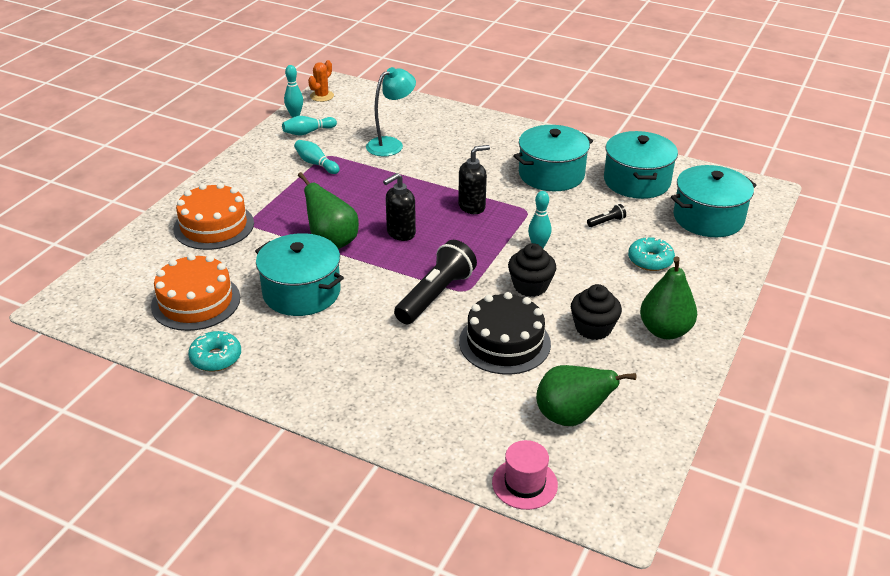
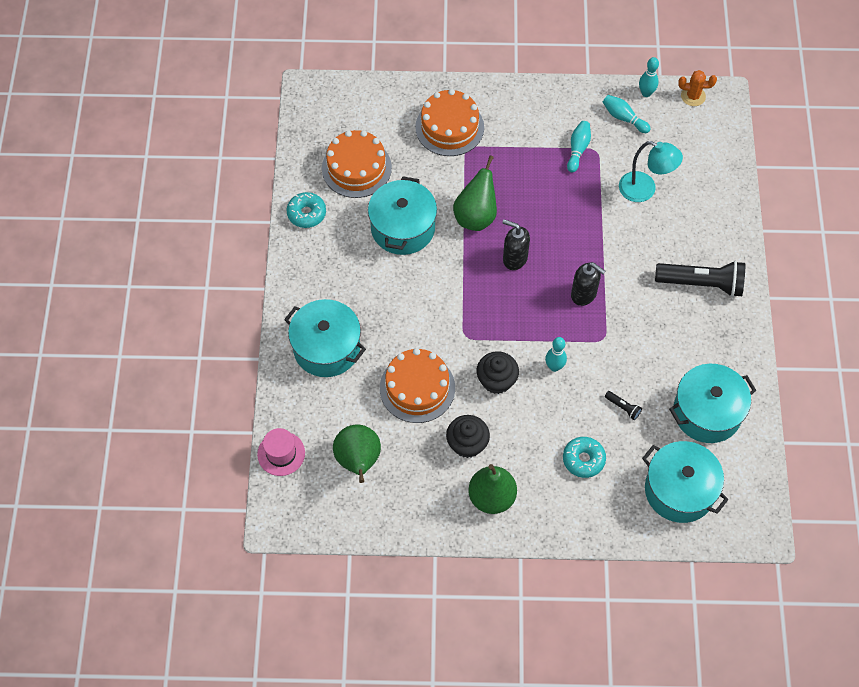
camera: 65 degrees right, 25 degrees up
(435, 295) = (448, 318): black flashlight -> black flashlight (701, 283)
(504, 342) = (417, 388): black cake -> orange cake
(551, 174) = (674, 337): turquoise pot -> turquoise pot (326, 348)

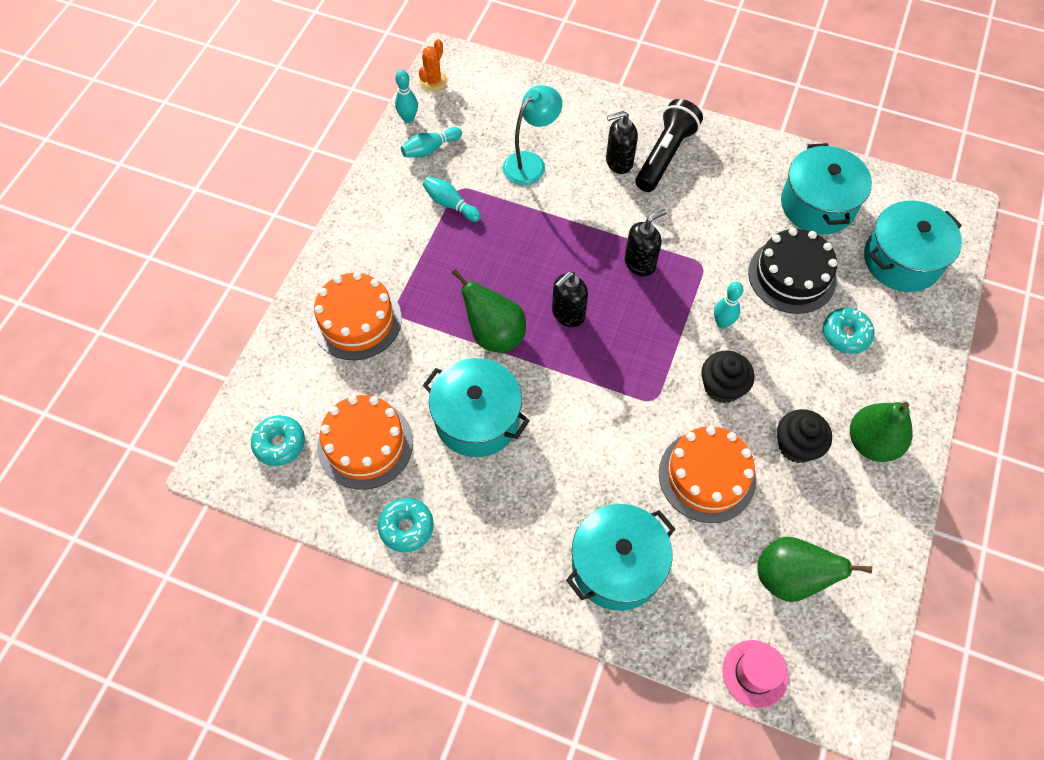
camera: 70 degrees left, 0 degrees up
(337, 119) = (280, 444): none -> turquoise donut
(623, 407) = (792, 276): black flashlight -> black cake
(677, 252) = (618, 162): none -> black soap dispenser

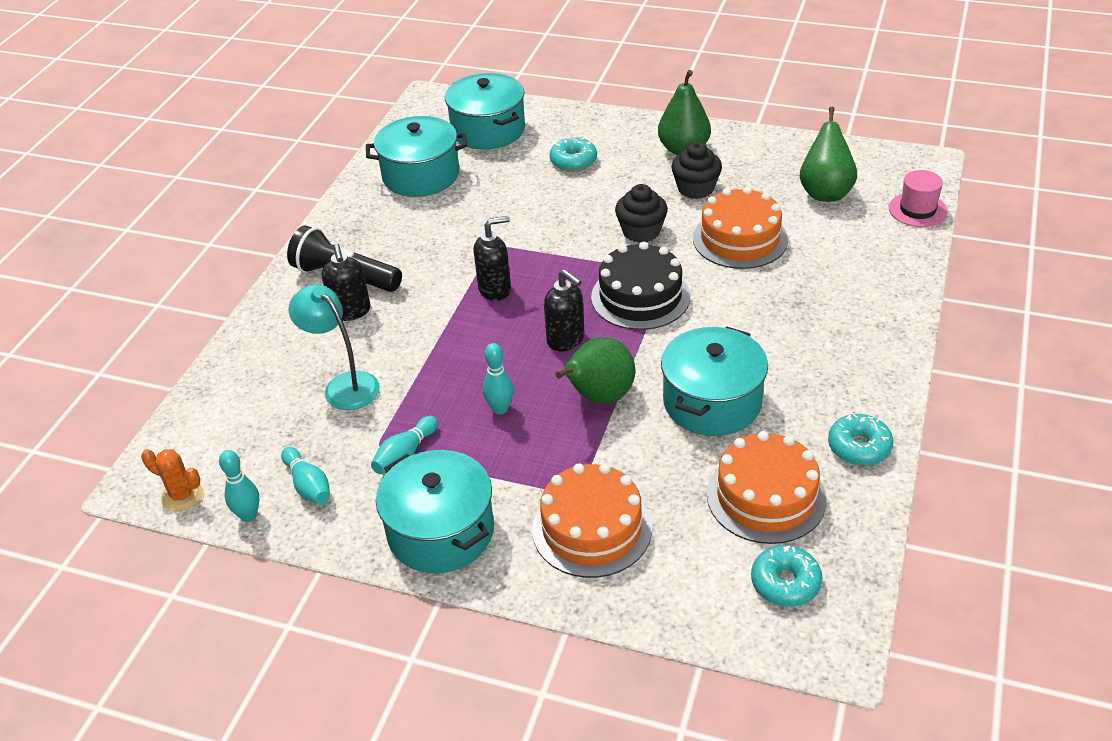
camera: 90 degrees left, 20 degrees down
(617, 565) = (849, 291): turquoise pot -> turquoise pot (441, 532)
(640, 263) = (495, 289): black soap dispenser -> black soap dispenser turned 105 degrees clockwise
(722, 323) = (567, 232): turquoise bowling pin -> turquoise bowling pin (500, 409)
(792, 276) = (508, 191): black cake -> black cake (640, 296)

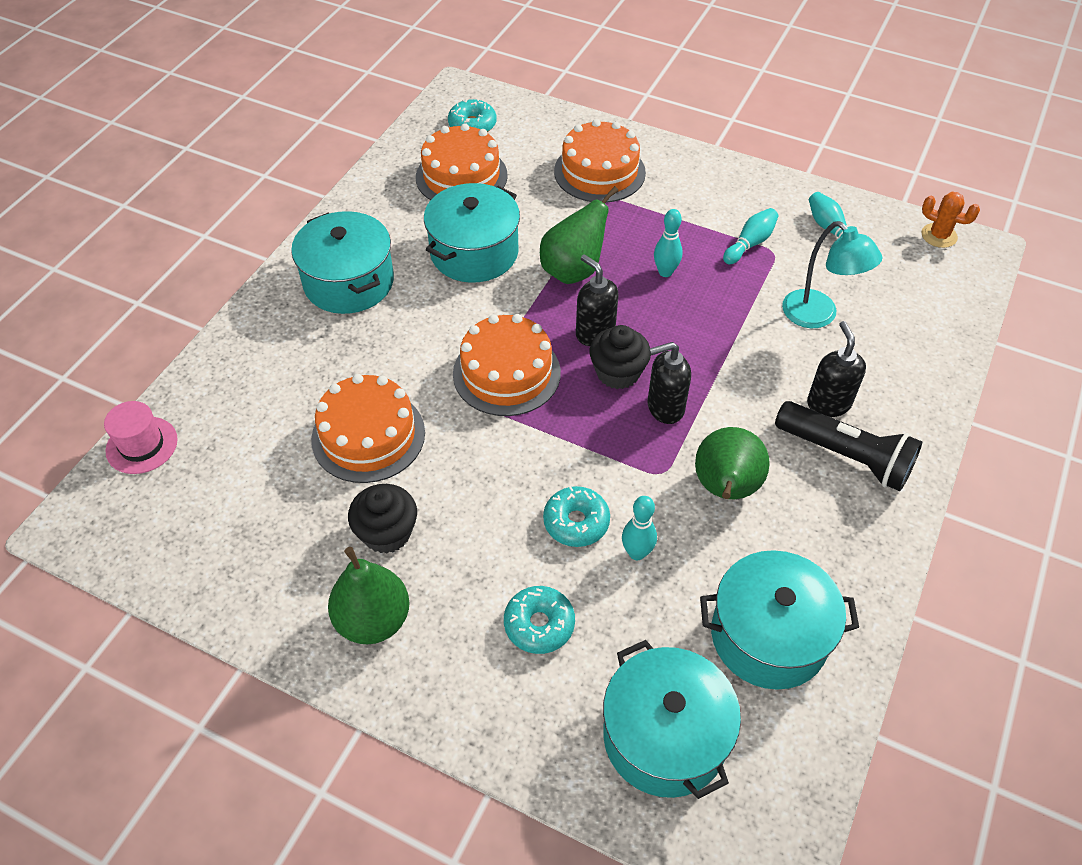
camera: 175 degrees left, 10 degrees up
(248, 515) = (875, 213): turquoise bowling pin -> turquoise bowling pin (637, 553)
(441, 532) = (716, 184): turquoise pot -> turquoise pot (349, 282)
(640, 296) = (506, 373): black cake -> orange cake
(641, 231) = (479, 468): black cupcake -> black cupcake (618, 372)
(825, 192) = (229, 494): green pear -> green pear (725, 489)
(859, 447) = (371, 201): turquoise donut -> turquoise donut (576, 522)

